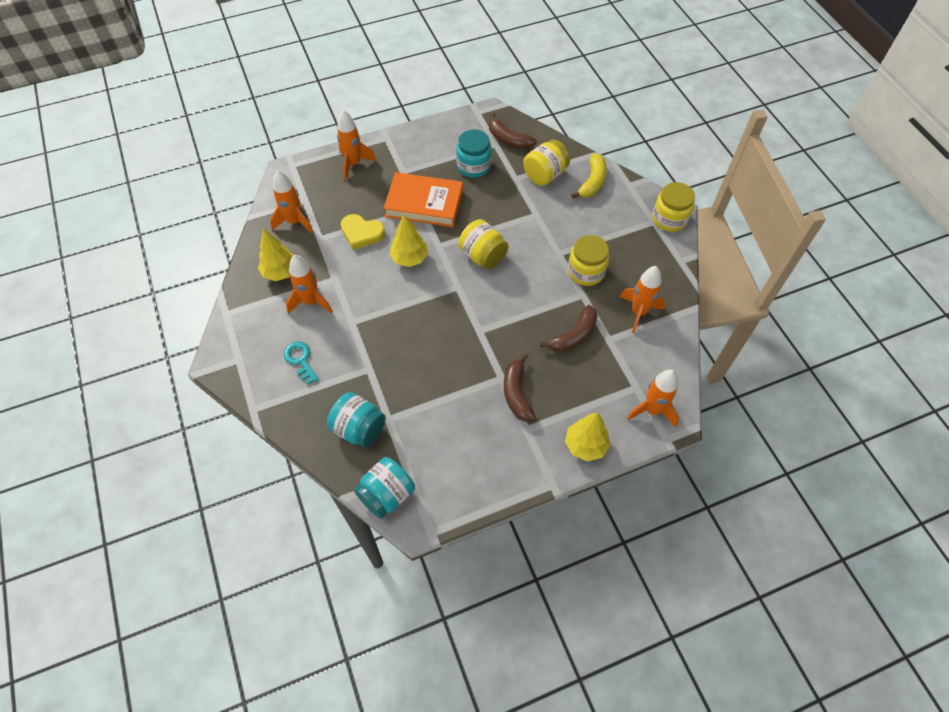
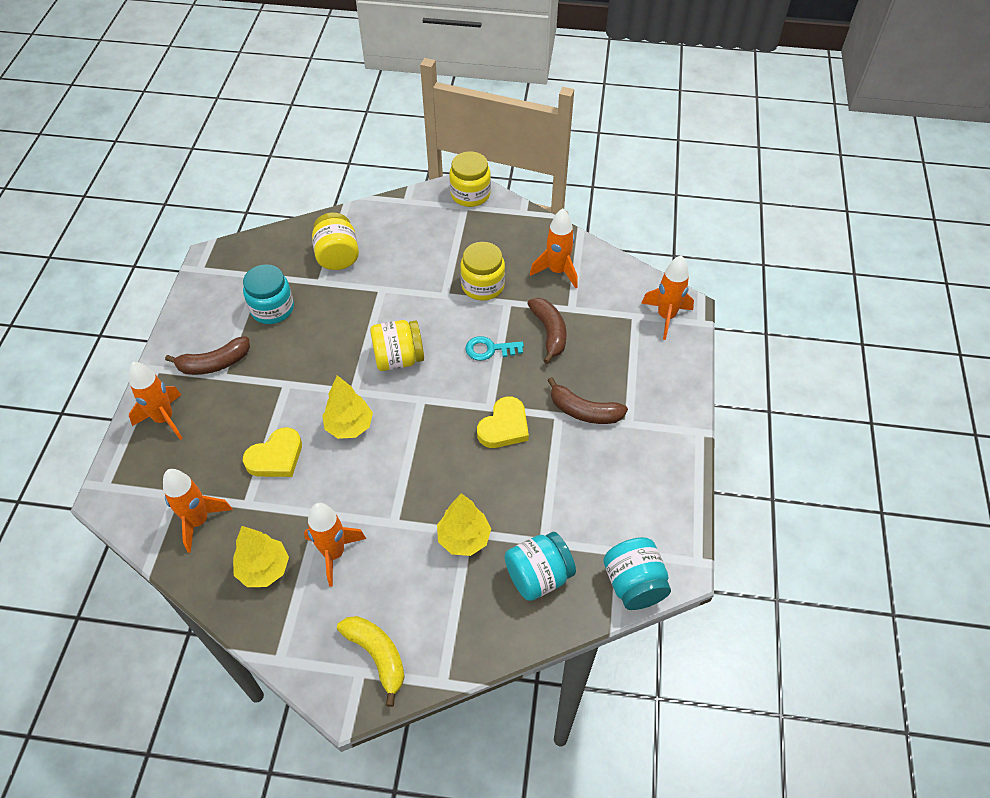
camera: 60 degrees left, 5 degrees down
(300, 360) = (408, 600): turquoise key -> turquoise key (489, 349)
(424, 203) = (285, 377): orange book -> none
(468, 348) = (504, 426): none -> yellow heart
(508, 139) = (263, 262): brown banana -> brown banana (214, 364)
(585, 445) = (673, 385): yellow tree -> yellow tree (464, 538)
(592, 182) = (379, 225): yellow banana -> yellow banana (377, 655)

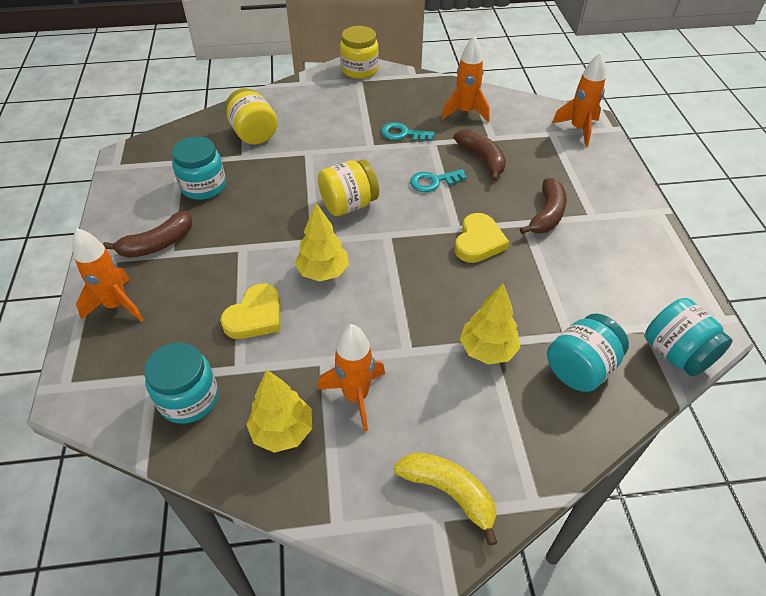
camera: 15 degrees left, 5 degrees down
(198, 521) = (188, 398): orange rocket -> turquoise jar
(483, 286) = (403, 134): yellow jar -> turquoise key
(584, 411) = (547, 215): brown banana -> brown banana turned 75 degrees counterclockwise

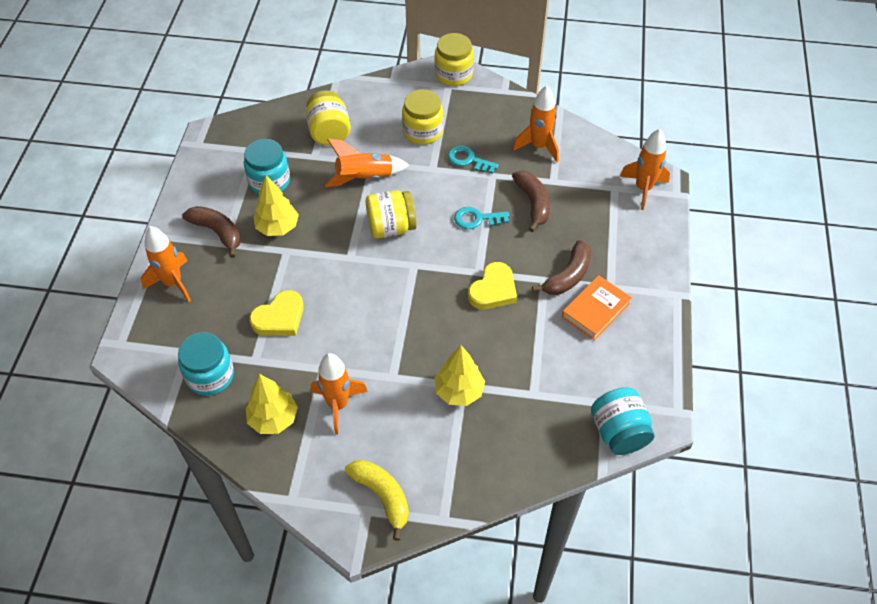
camera: 15 degrees right, 5 degrees up
(158, 244) = (217, 232): brown banana -> brown banana turned 120 degrees counterclockwise
(304, 166) = (364, 178): none -> orange rocket
(323, 272) = (347, 289): yellow tree -> yellow tree (277, 228)
(348, 118) = (422, 131): none -> yellow jar
(580, 368) = (529, 425): turquoise jar -> none
(589, 240) = (595, 310): none -> orange book

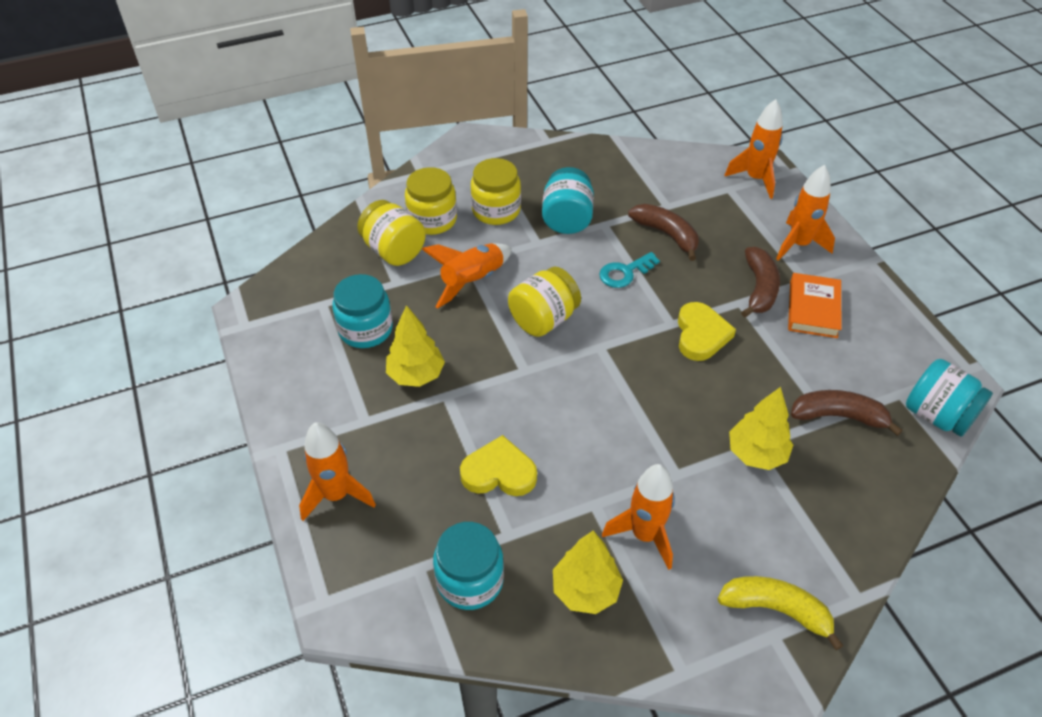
camera: 30 degrees left, 5 degrees down
(217, 232) = (347, 412): brown banana -> brown banana (838, 416)
(279, 318) = (499, 472): yellow heart -> yellow heart turned 105 degrees counterclockwise
(453, 74) = (482, 144): yellow jar -> yellow jar (432, 220)
(468, 160) = (567, 219): turquoise key -> turquoise jar
(539, 146) = (625, 179): orange rocket -> orange rocket (798, 245)

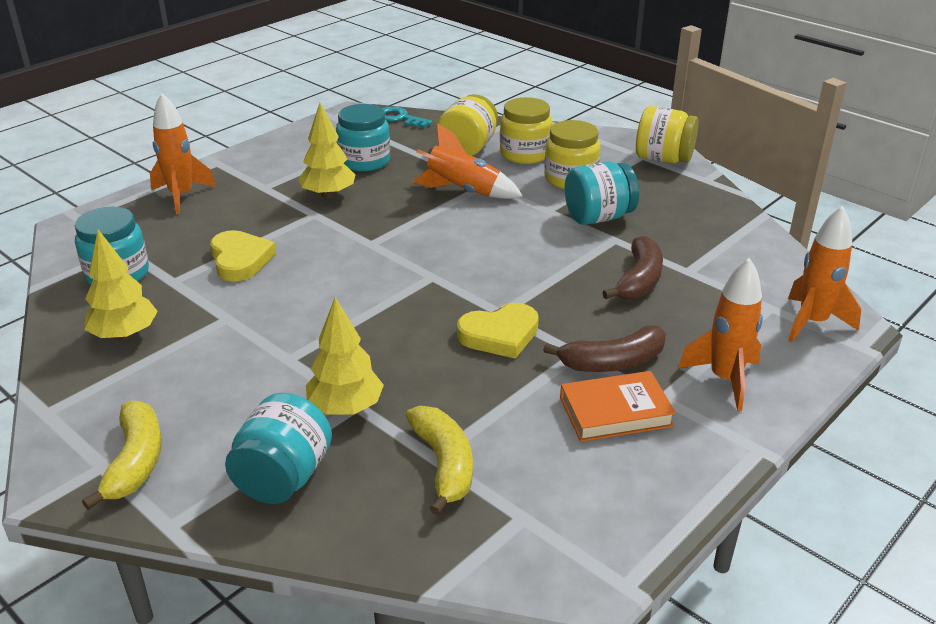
camera: 65 degrees right, 15 degrees down
(543, 319) = (444, 237): yellow jar -> yellow jar (663, 159)
(625, 273) = (552, 267): turquoise key -> turquoise key (399, 118)
(644, 535) = (201, 355): orange rocket -> none
(838, 416) = (444, 464): brown banana -> yellow banana
(937, 415) = (506, 560): turquoise jar -> turquoise jar (283, 477)

